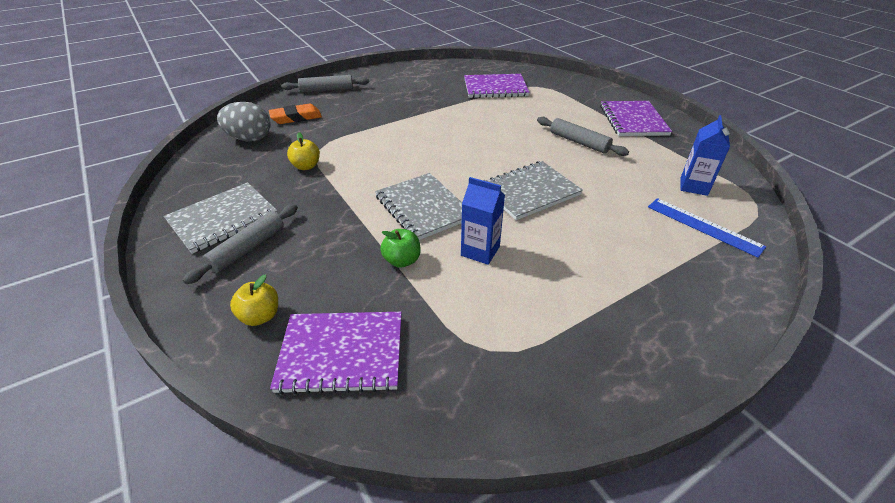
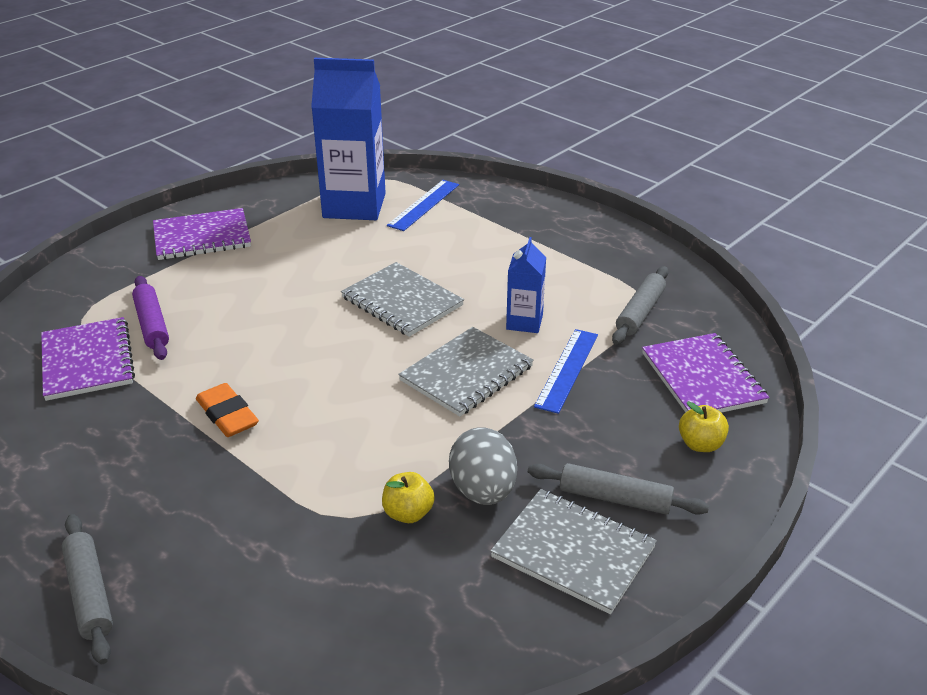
camera: 105 degrees left, 5 degrees down
(249, 139) = (336, 632): grey egg -> grey egg (483, 491)
(296, 118) = (235, 594): orange eraser -> orange eraser (227, 415)
(402, 260) = (567, 369): green apple -> blue ruler
(525, 103) = (152, 325): none -> purple rolling pin
(579, 142) = (272, 274): grey rolling pin -> grey rolling pin (640, 312)
(693, 186) = (354, 206): blue carton -> blue carton, size x2.01

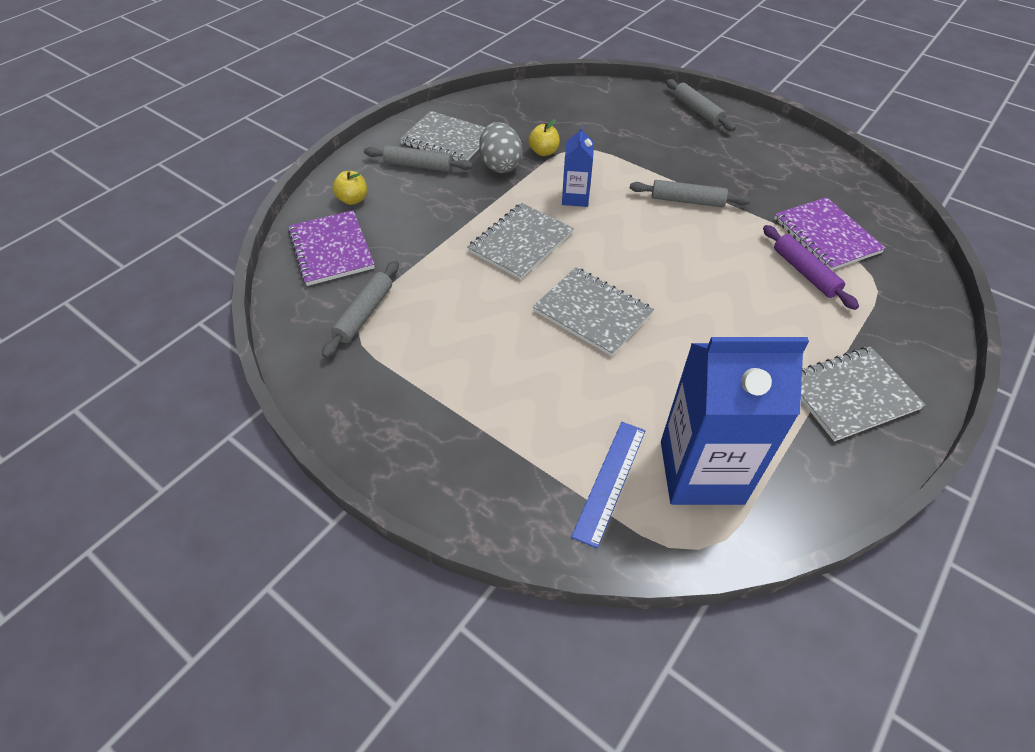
camera: 175 degrees right, 15 degrees up
(202, 237) = (850, 394): purple notebook -> grey notebook
(227, 415) = (687, 201): orange eraser -> grey rolling pin
(524, 322) = (474, 296): blue carton -> blue carton (575, 198)
(567, 369) = (440, 250): blue ruler -> none

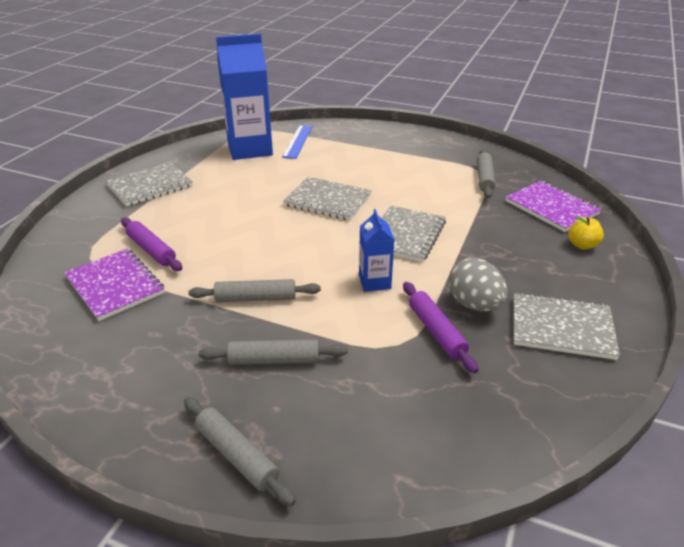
camera: 165 degrees right, 15 degrees down
(418, 166) = (559, 288): grey rolling pin -> grey rolling pin (274, 360)
(543, 152) = (436, 331): yellow apple -> purple rolling pin

